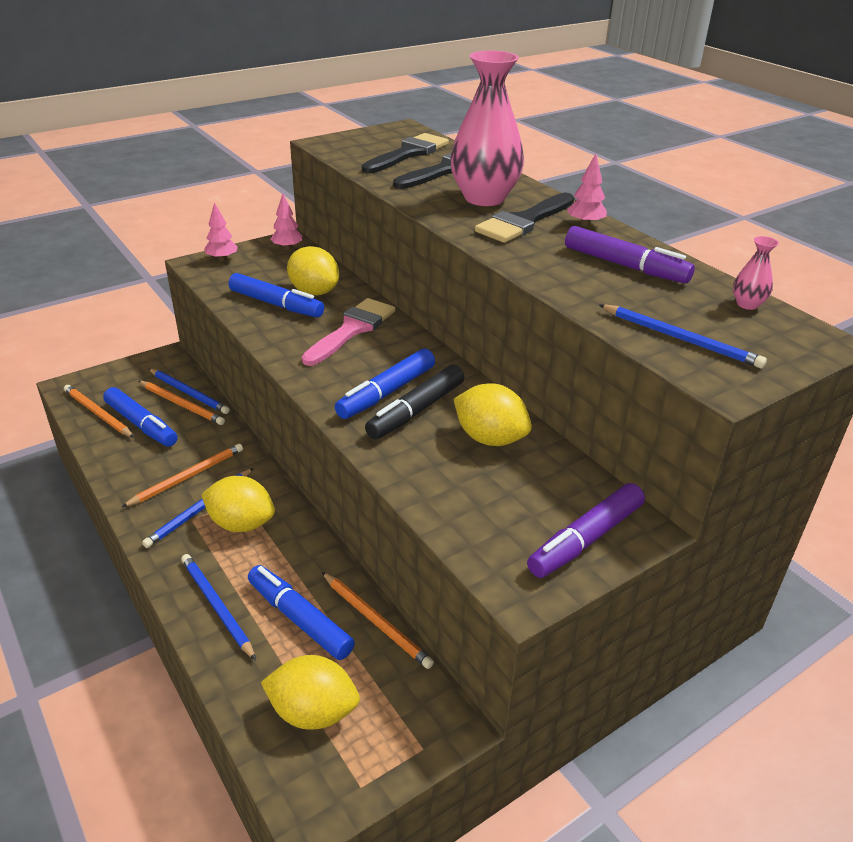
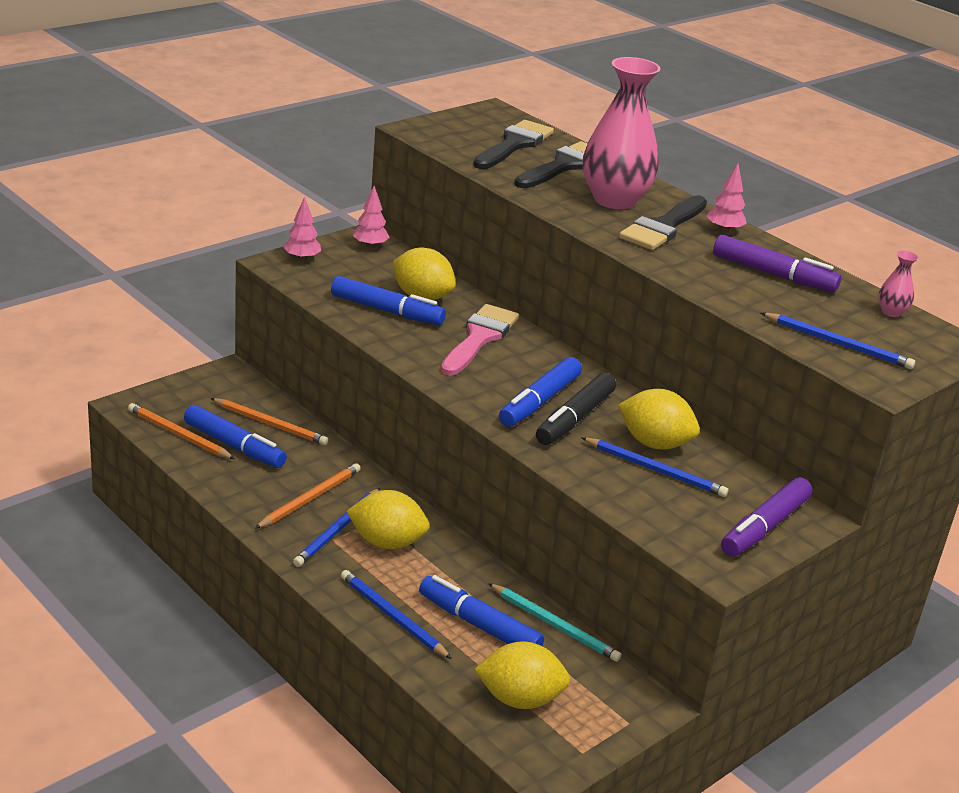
camera: 10 degrees left, 5 degrees down
(189, 393) = (273, 411): blue pencil -> blue pencil (655, 470)
(376, 621) = (554, 625): orange pencil -> turquoise pencil

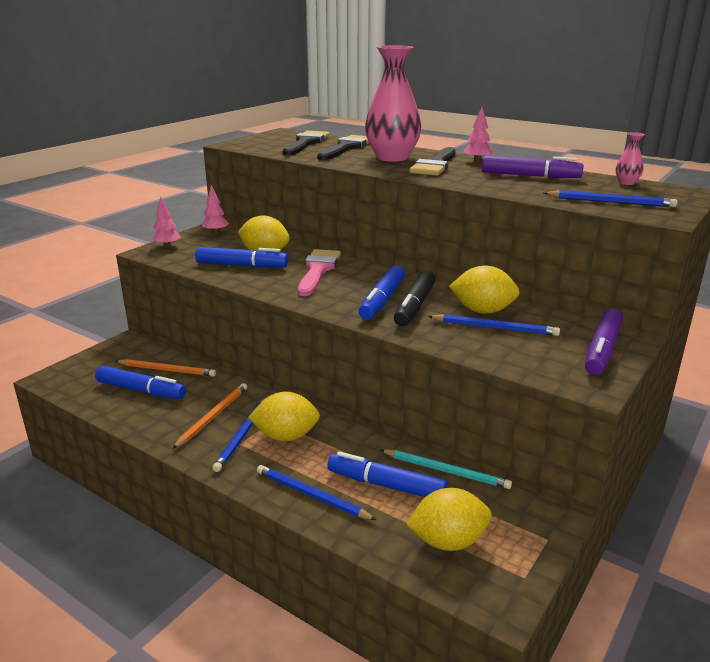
camera: 10 degrees left, 5 degrees down
(178, 434) = (93, 391): orange pencil -> none

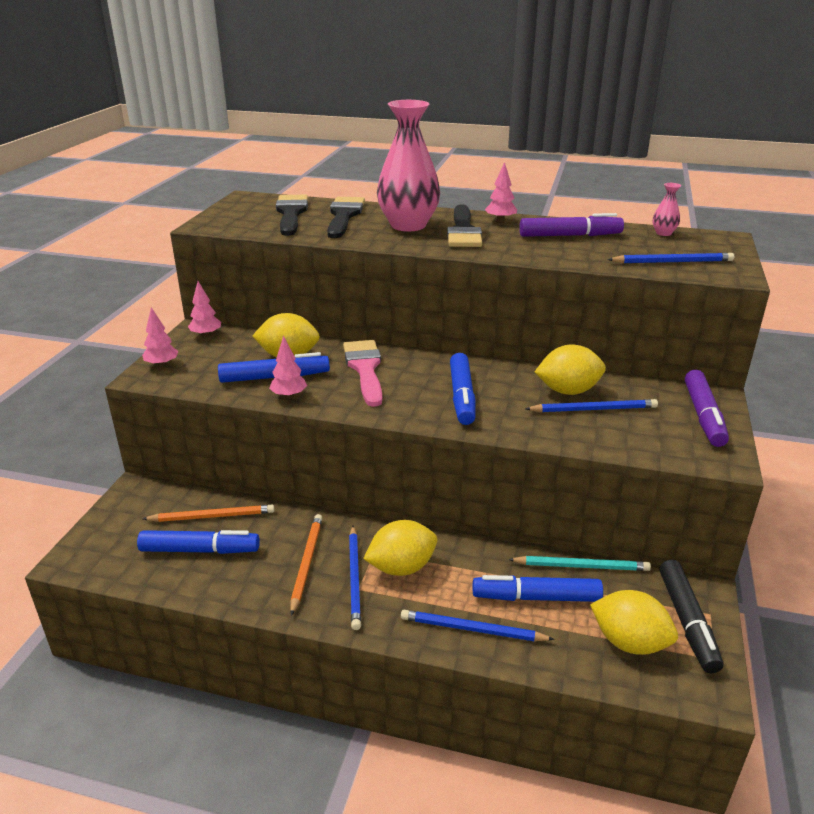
camera: 20 degrees left, 5 degrees up
(241, 279) = (289, 396): none -> pink tree
(415, 306) = (499, 397): black marker -> black marker (687, 621)
(448, 541) = (629, 642): yellow lemon -> yellow lemon turned 60 degrees clockwise

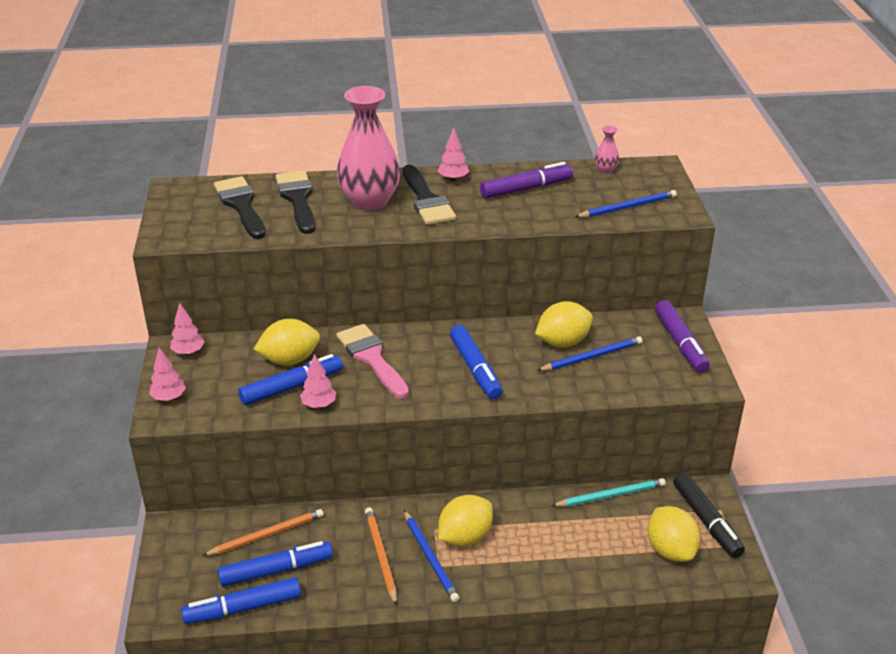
camera: 20 degrees left, 5 degrees up
(472, 629) = (548, 574): blue pencil -> none
(536, 597) = (586, 533): blue marker -> blue marker (243, 608)
(629, 642) = (670, 550): yellow lemon -> yellow lemon turned 60 degrees clockwise

